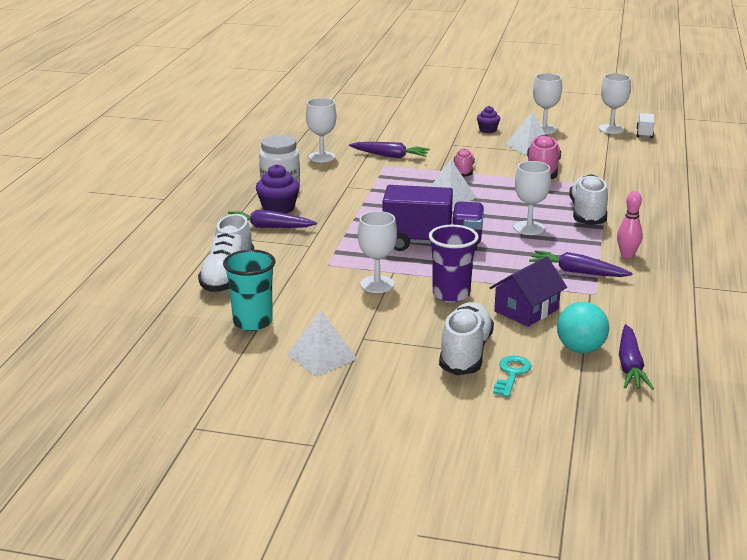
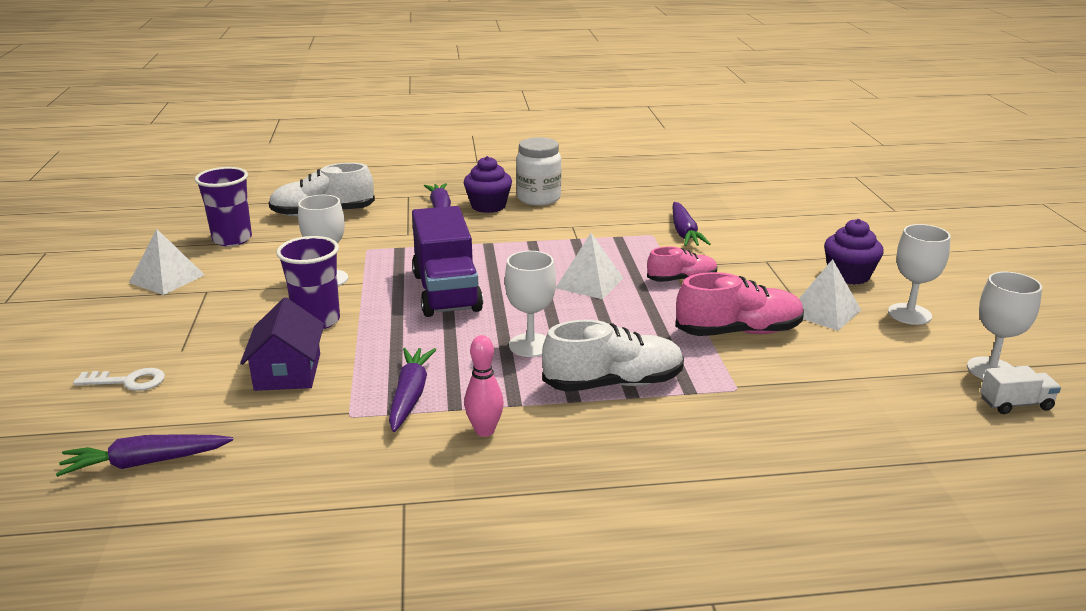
camera: 70 degrees right, 0 degrees up
(253, 322) = (232, 239): turquoise cup -> purple cup
(322, 157) = (643, 201): white goblet -> none
(465, 353) = (176, 348): white shoe -> none
(487, 130) = (848, 275): purple cupcake -> purple cupcake, size x1.58
(511, 374) = (128, 381): turquoise key -> white key
(526, 310) = (288, 372): purple house -> purple house turned 60 degrees clockwise
(580, 349) = (190, 420): turquoise ball -> none

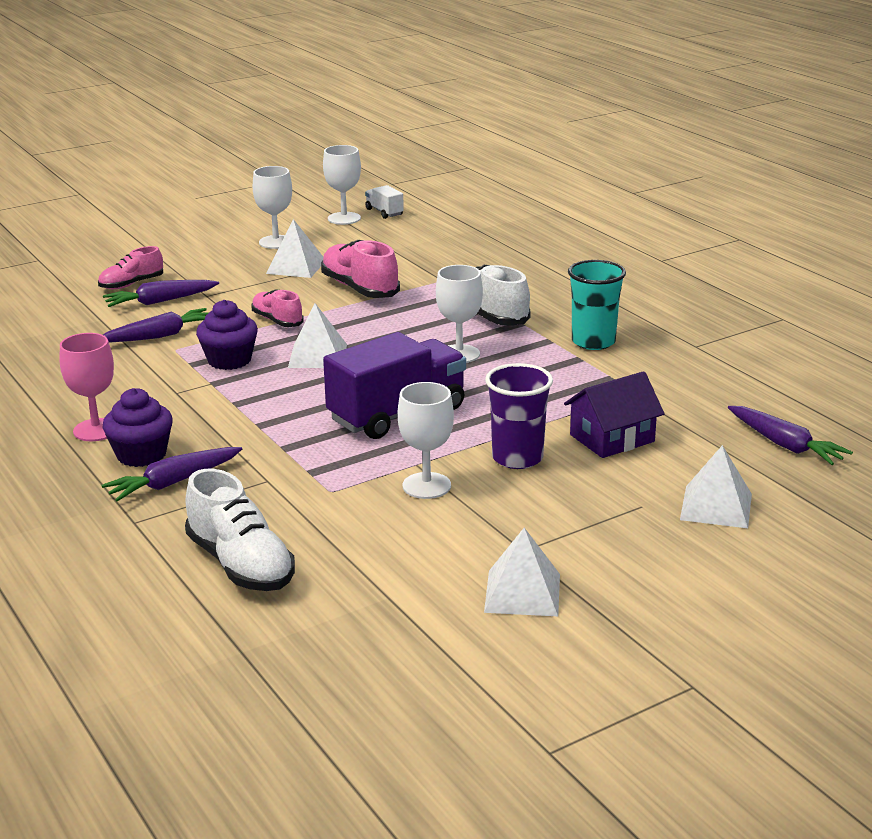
camera: 115 degrees left, 0 degrees up
(128, 381) = (716, 506): white key -> white pyramid
(232, 239) = (377, 600): purple cup -> none
(410, 396) = (584, 378): purple carrot -> purple carrot (160, 301)
(484, 431) = (593, 342): pink bowling pin -> turquoise cup
(538, 198) = (96, 430): white jar -> pink goblet
(812, 236) = (132, 284): none -> pink shoe
(848, 275) = (216, 264): purple cupcake -> purple cupcake (229, 360)

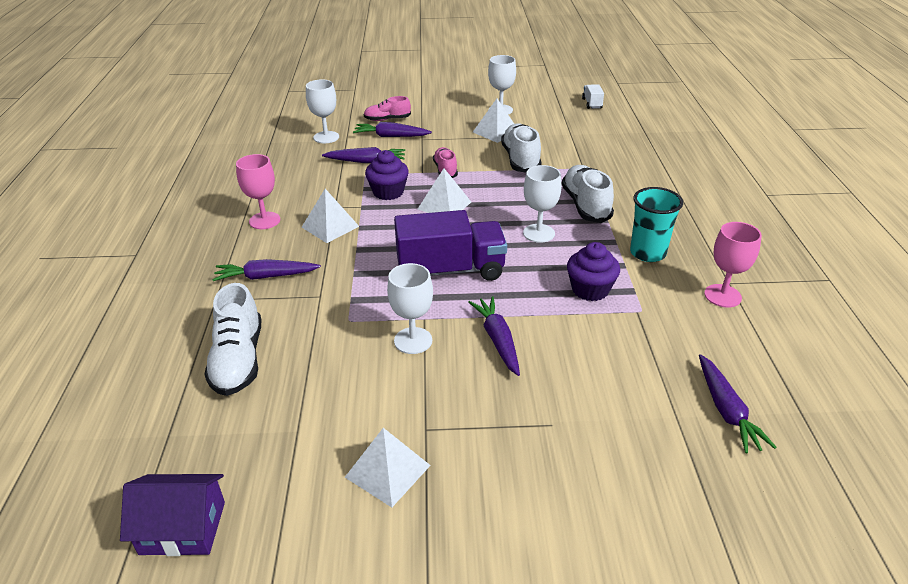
camera: 30 degrees right, 10 degrees up
(141, 455) = (270, 248): purple cupcake -> purple cupcake (590, 289)
(344, 218) = (560, 102): white goblet -> white goblet (326, 137)
(360, 289) = (520, 160): pink shoe -> white shoe
(517, 458) = (497, 340): purple cup -> purple carrot
(612, 438) = (585, 348): purple house -> purple house (183, 528)
(700, 358) = (722, 296): none -> pink goblet
(716, 506) = (611, 451): white pyramid -> white pyramid (330, 226)

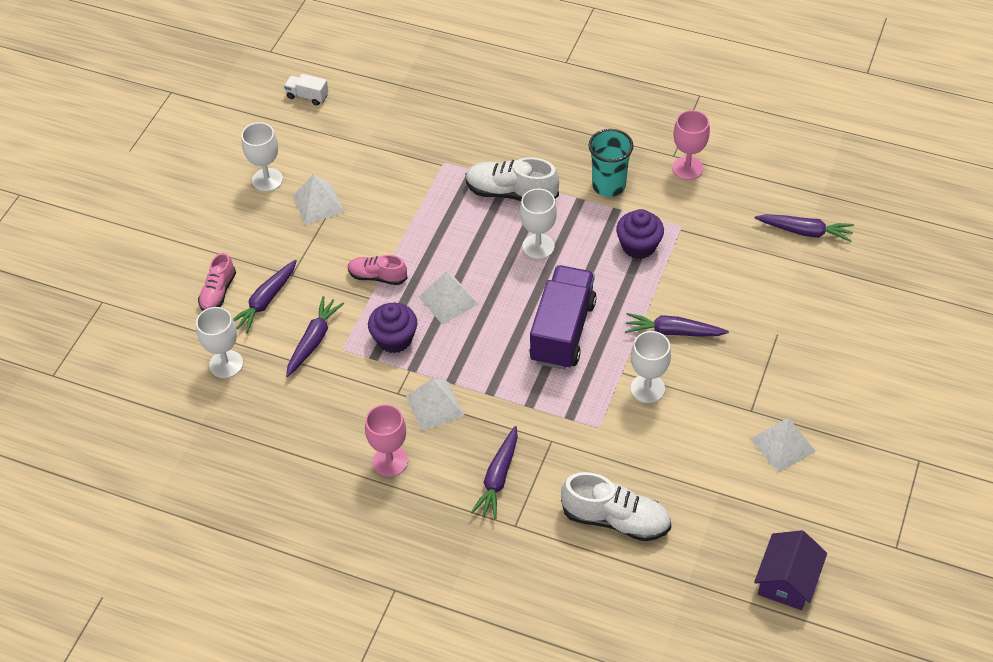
camera: 65 degrees left, 15 degrees up
(520, 160) = (394, 207): white shoe -> none

